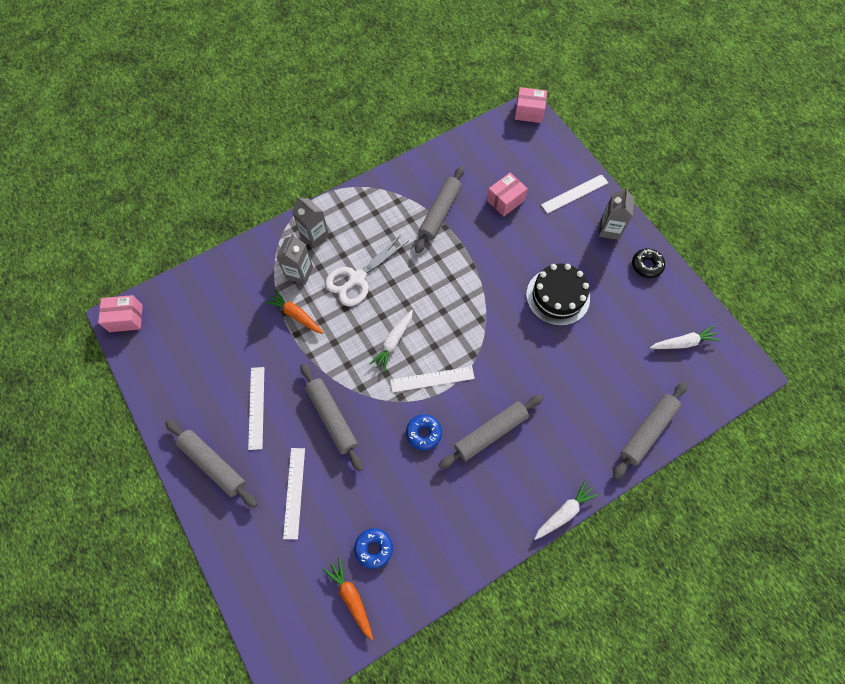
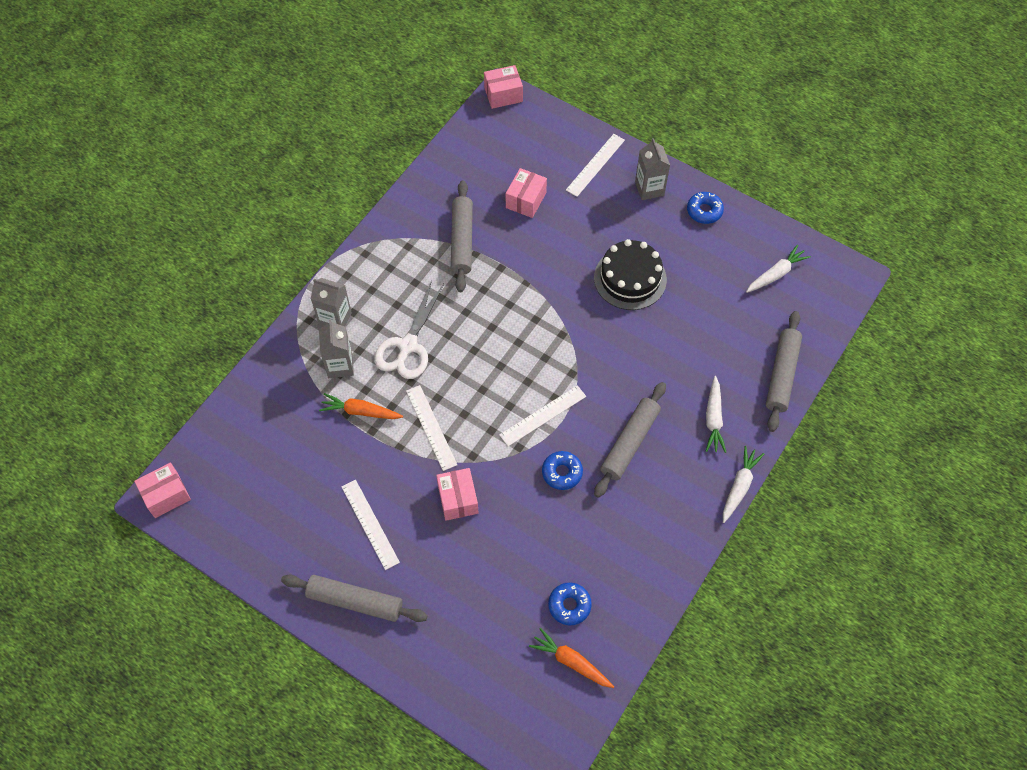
camera: 25 degrees left, 5 degrees down
(294, 492) = (458, 589): white ruler -> white ruler (431, 427)
(332, 418) = (458, 499): grey rolling pin -> pink box
(393, 342) = (482, 395): white carrot -> white carrot (713, 419)
(646, 265) = (704, 211): black donut -> blue donut

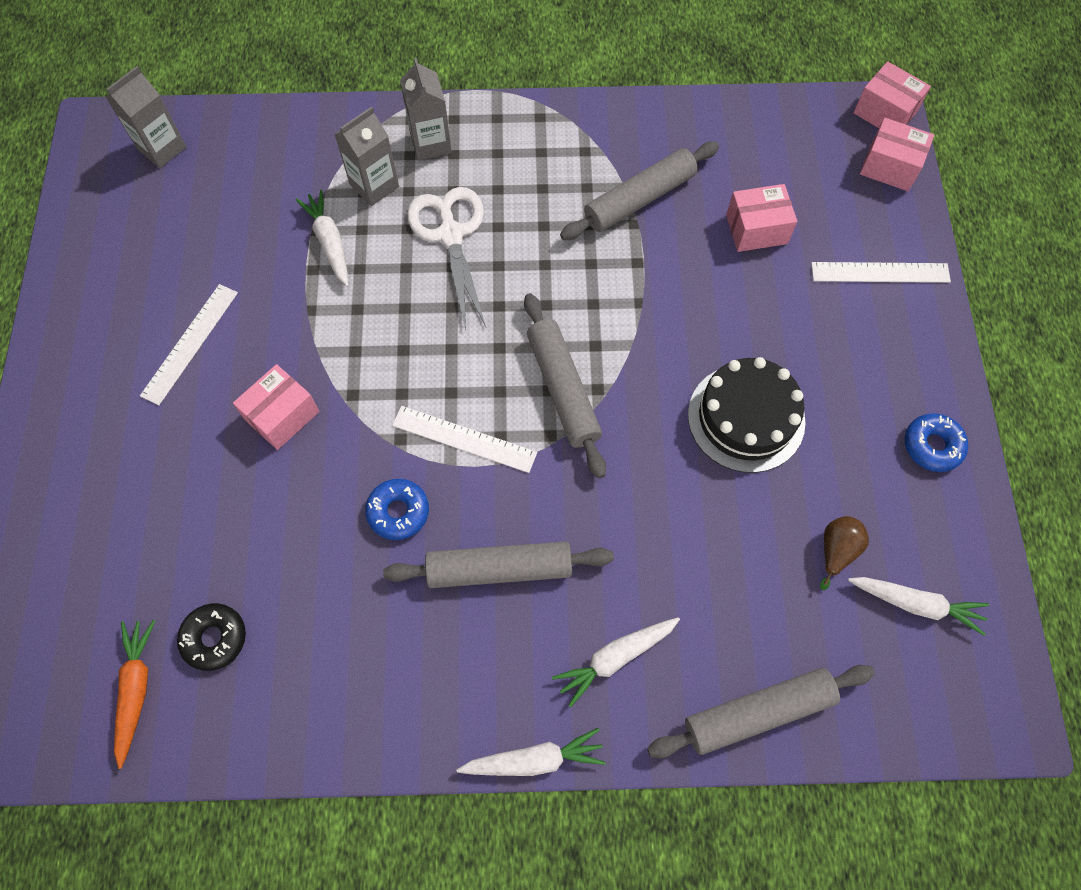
camera: 55 degrees right, 5 degrees up
(166, 495) = (104, 132): pink box -> pink box (890, 166)
(355, 601) = (81, 390): grey rolling pin -> grey rolling pin (563, 389)
(360, 411) = (329, 242): orange carrot -> white carrot
(408, 346) = (451, 234): white scissors -> white scissors turned 90 degrees clockwise
(431, 427) = (360, 326): white ruler -> none
(569, 605) = (214, 638): blue donut -> black donut
(649, 188) = (904, 357): grey carton -> grey carton (162, 148)
(727, 288) = (836, 550): none -> brown pear

